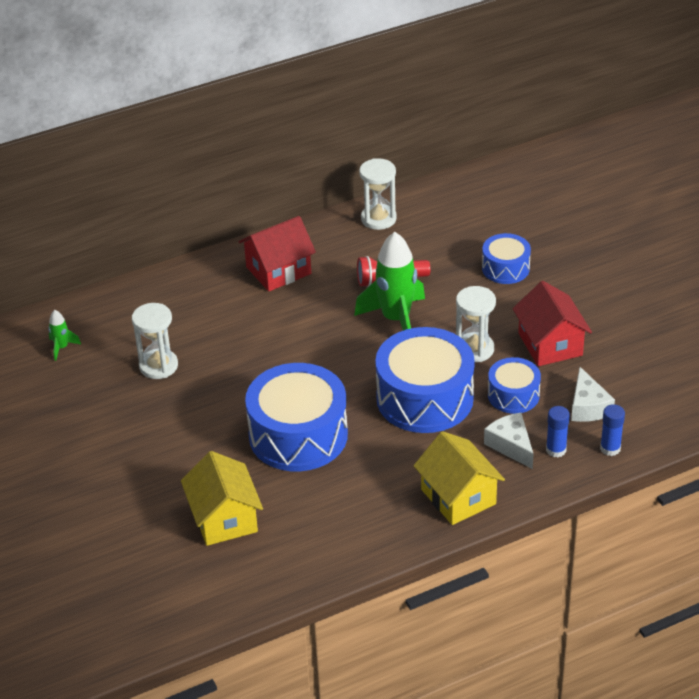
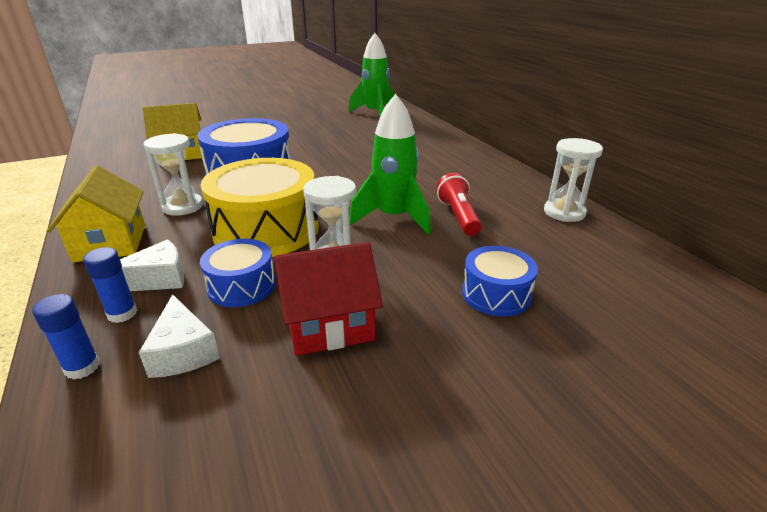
camera: 90 degrees right, 10 degrees down
(62, 347) = (375, 114): green rocket -> green rocket, size x2.23
(158, 366) = (350, 135): white hourglass -> white hourglass (182, 206)
(278, 270) = (465, 169): red house -> none
(425, 398) = (266, 230): blue drum -> yellow drum
(458, 497) = (110, 243): yellow house -> yellow house turned 75 degrees counterclockwise
(588, 406) = (183, 351): white cheese -> white cheese turned 105 degrees counterclockwise

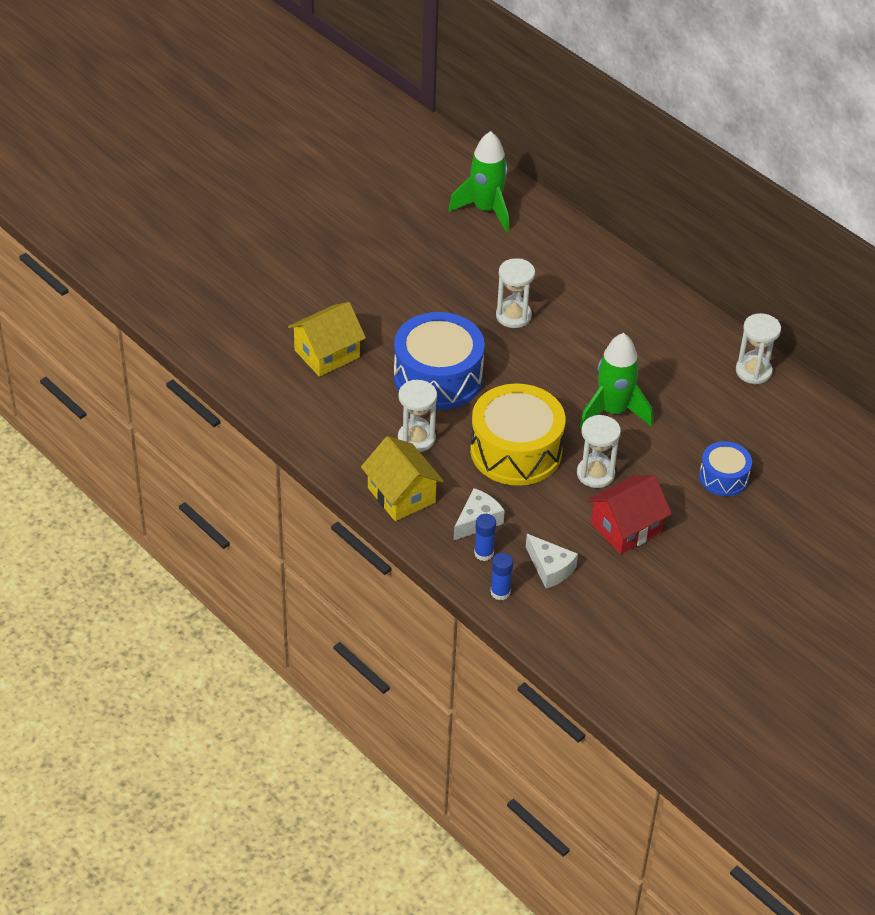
camera: 20 degrees left, 15 degrees up
(242, 286) = (544, 512): blue drum -> none
(350, 154) = (513, 316): none -> white hourglass
(458, 216) = (666, 396): red flashlight -> none

